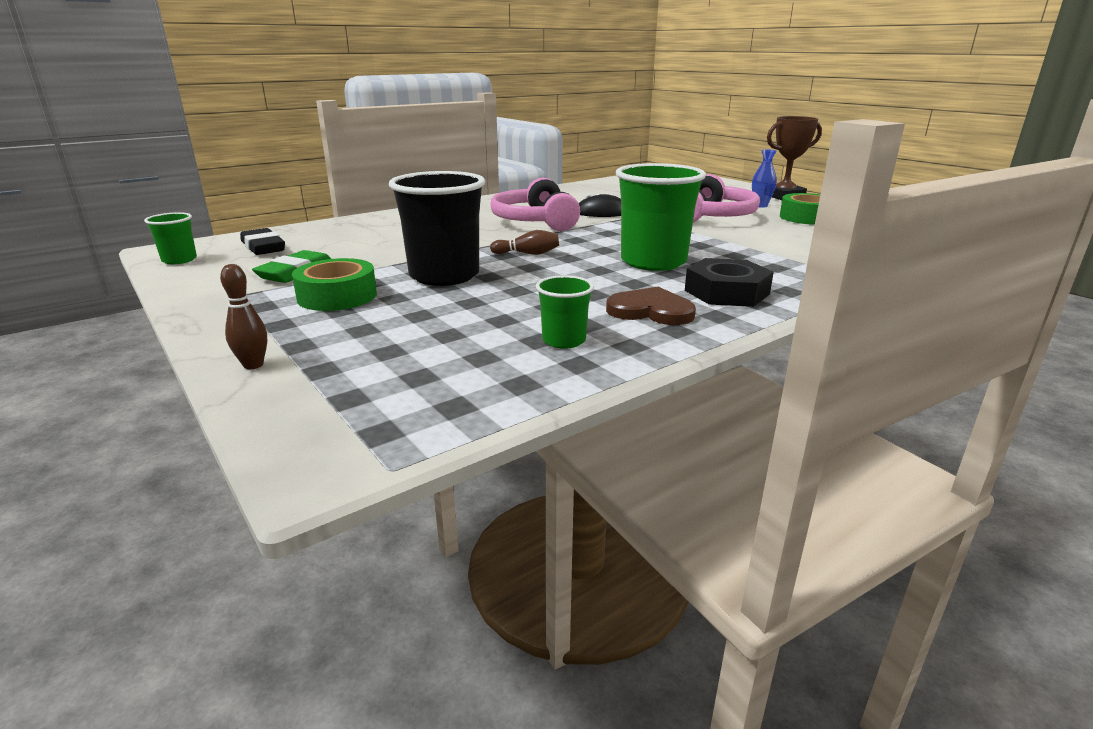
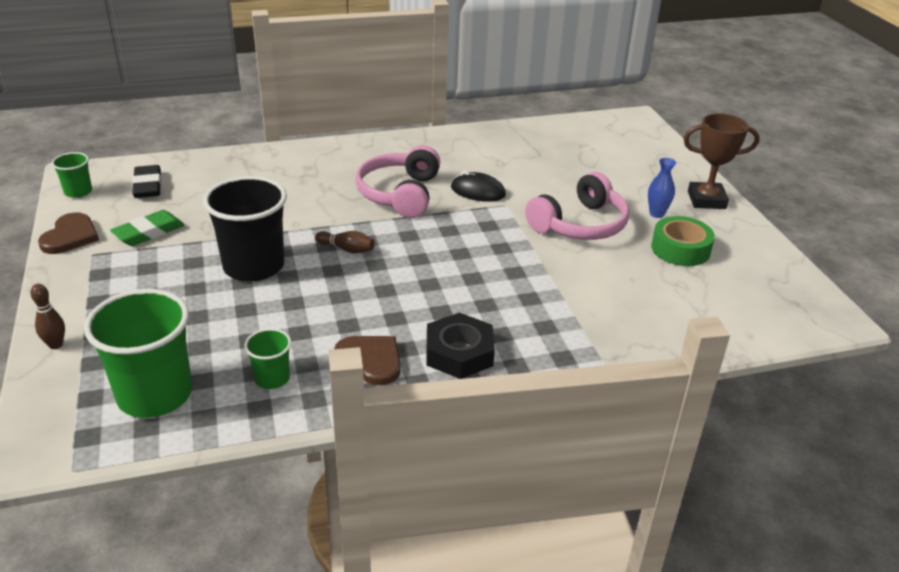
camera: 20 degrees right, 10 degrees up
(197, 287) = (70, 236): none -> brown heart
(337, 296) = (157, 275): green tape -> none
(653, 262) = (442, 290): green cup -> green cup (155, 395)

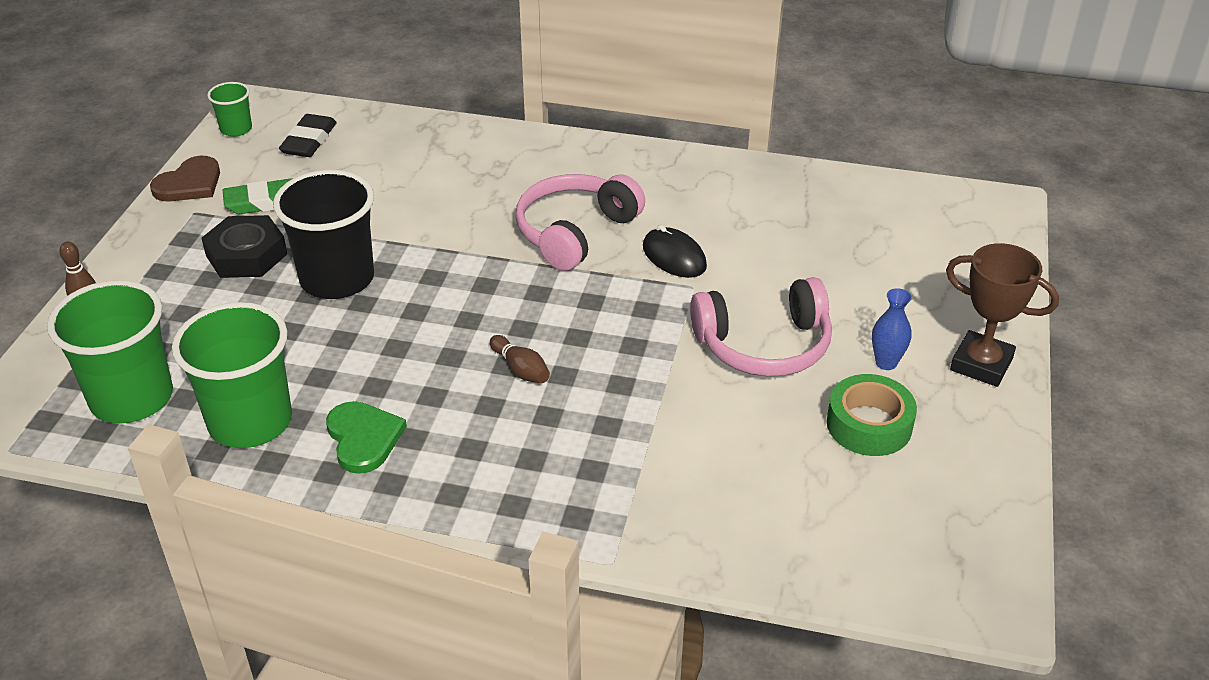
camera: 30 degrees right, 5 degrees up
(272, 378) = (250, 422): green cup -> green cup, size x2.04
(346, 249) = (452, 289): brown bowling pin -> brown bowling pin (521, 369)
(371, 360) = (363, 438): brown heart -> green heart
(459, 353) = (464, 465): black nut -> black nut (246, 255)

